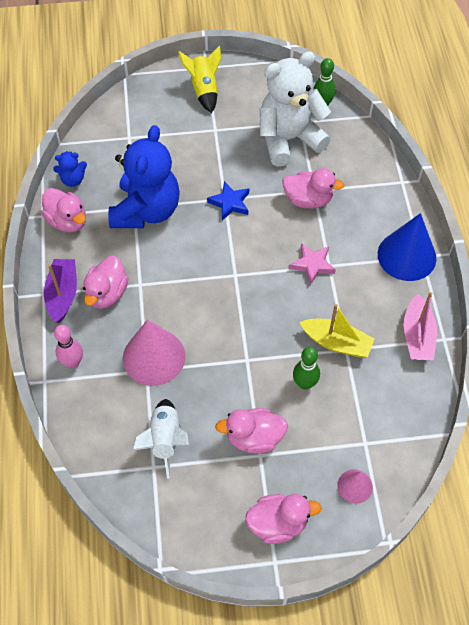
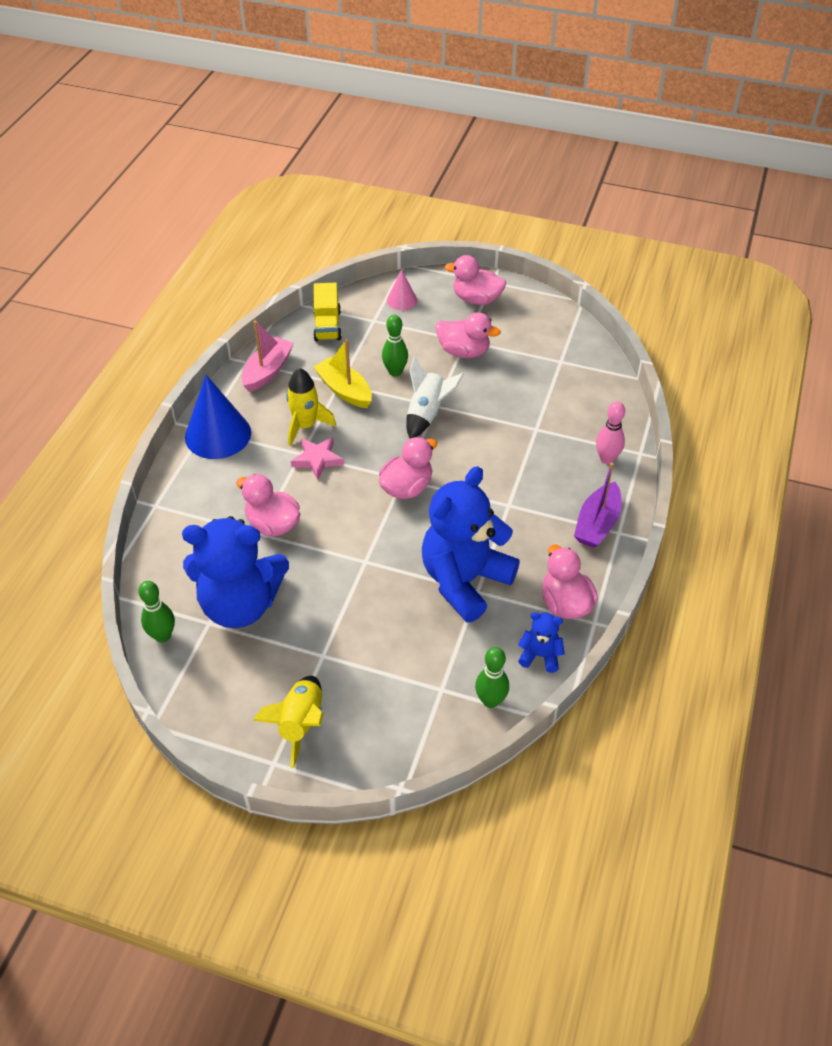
camera: 155 degrees left, 10 degrees down
(95, 141) = (490, 700): none -> green bowling pin
(107, 293) = (548, 508): pink duck -> pink duck (407, 487)
(154, 357) = (524, 436): pink cone -> none
(165, 440) = (542, 374): white rocket -> white rocket (427, 414)
(230, 203) = (362, 553): blue star -> none
(289, 139) = (240, 604): white teddy bear -> blue teddy bear
(344, 292) = (305, 426): none -> yellow rocket
(404, 415) = (327, 326): none -> yellow truck

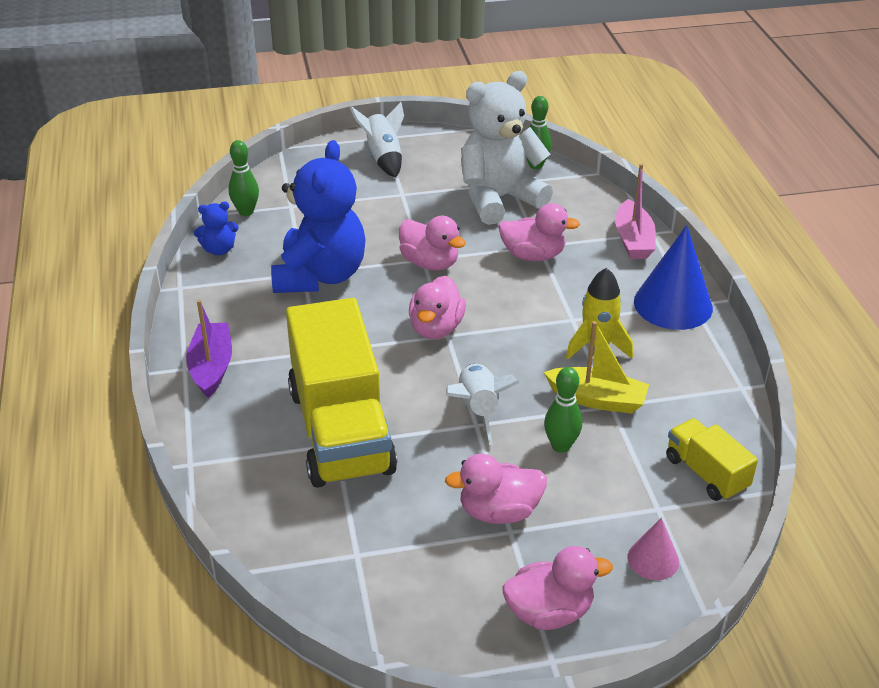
camera: 150 degrees right, 10 degrees down
(240, 604) = (498, 199): blue teddy bear -> white teddy bear
(267, 371) = (705, 386): pink boat -> pink boat (633, 240)
(300, 724) = (383, 158): yellow rocket -> white rocket
(317, 459) = (550, 319): pink star -> none
(528, 436) = (340, 430): none -> yellow truck
(565, 603) = (214, 291): pink duck -> pink duck (430, 263)
(607, 458) = (230, 440): pink bowling pin -> none

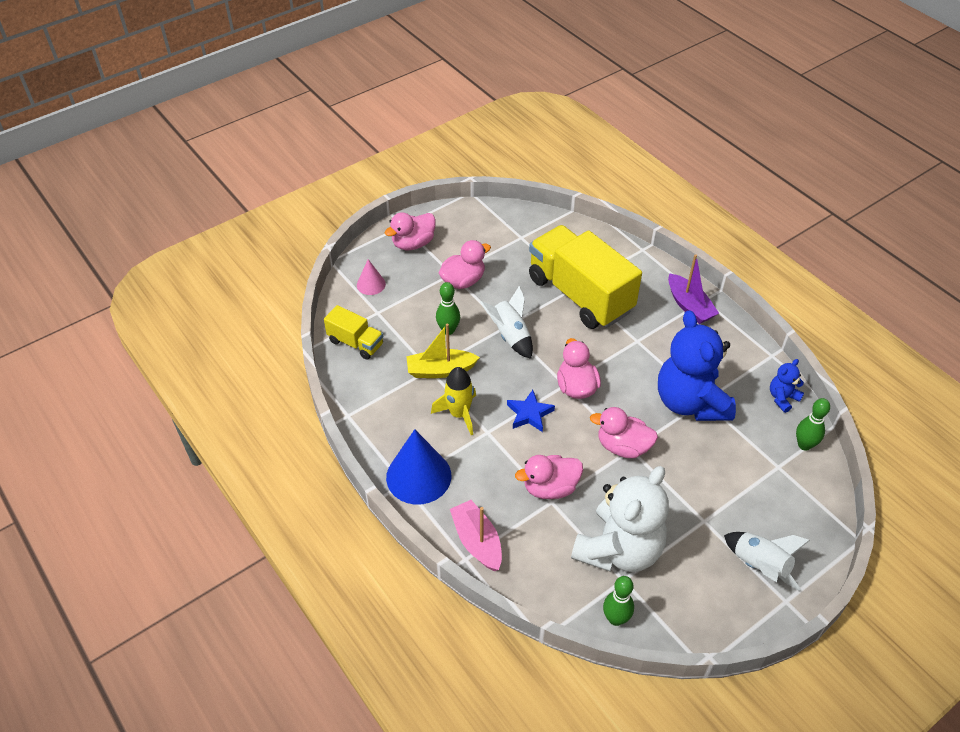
camera: 155 degrees right, 10 degrees up
(511, 320) = (529, 414): none -> blue star

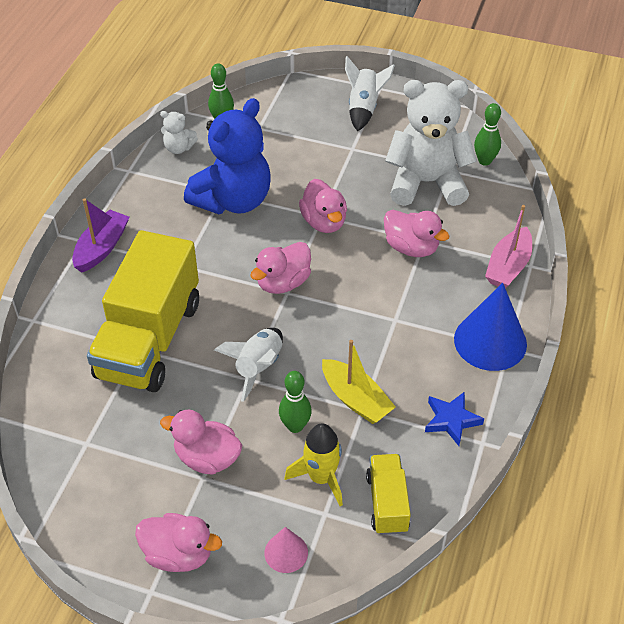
camera: 125 degrees left, 0 degrees up
(459, 414) = (395, 352): yellow rocket -> yellow rocket (321, 477)
(529, 414) = (346, 300): blue star -> blue star (451, 420)
(782, 398) = (178, 148): blue teddy bear -> white teddy bear

